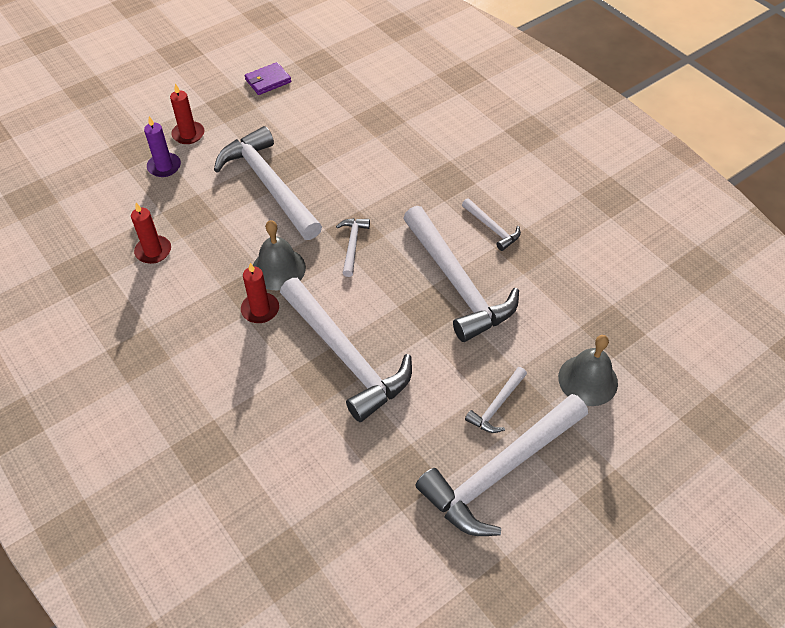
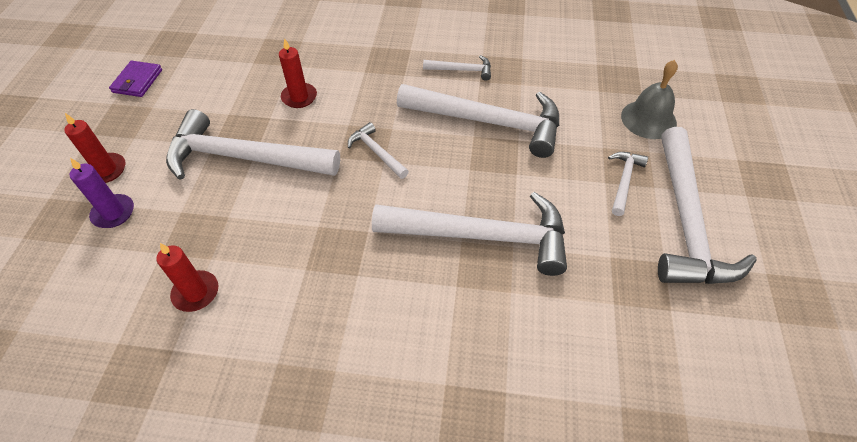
camera: 45 degrees left, 0 degrees up
(260, 309) = (365, 259): red candle -> red candle (299, 97)
(278, 268) = (339, 215): grey bell -> none
(496, 406) = (624, 181): white hammer -> white hammer turned 150 degrees counterclockwise

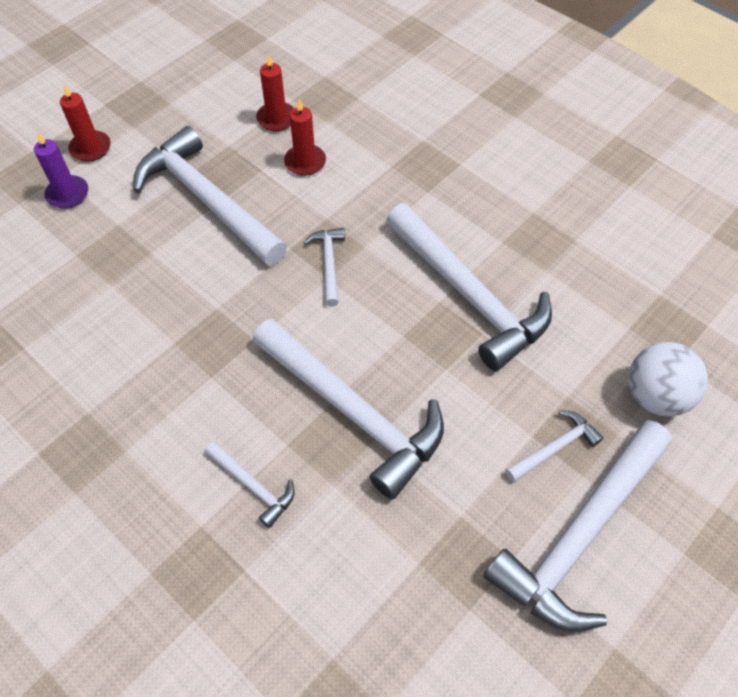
camera: 35 degrees right, 5 degrees up
(137, 81) = (177, 67): purple wallet -> none
(196, 292) = (75, 308): red candle -> red candle (276, 118)
(462, 70) = (494, 219): white hammer -> white hammer (253, 486)
(648, 119) = (655, 396): grey bell -> white ball

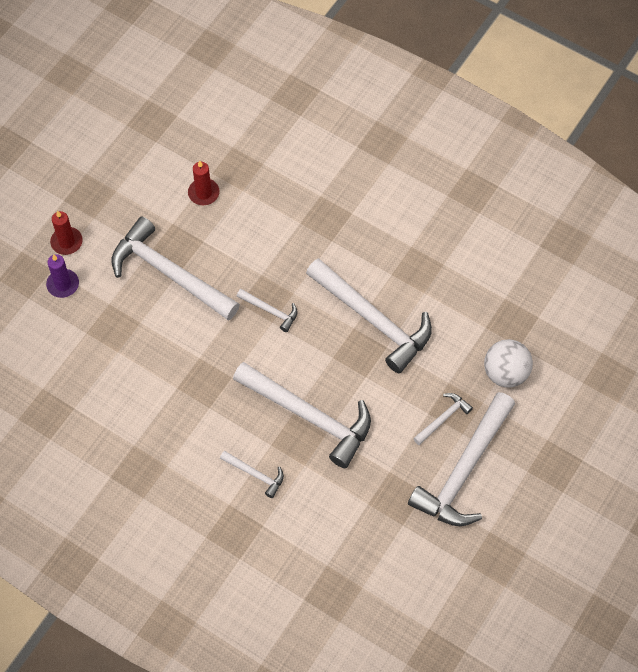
camera: 10 degrees left, 5 degrees up
(305, 162) = (234, 229): red candle -> none
(329, 263) = (270, 311): white hammer -> white hammer turned 135 degrees clockwise

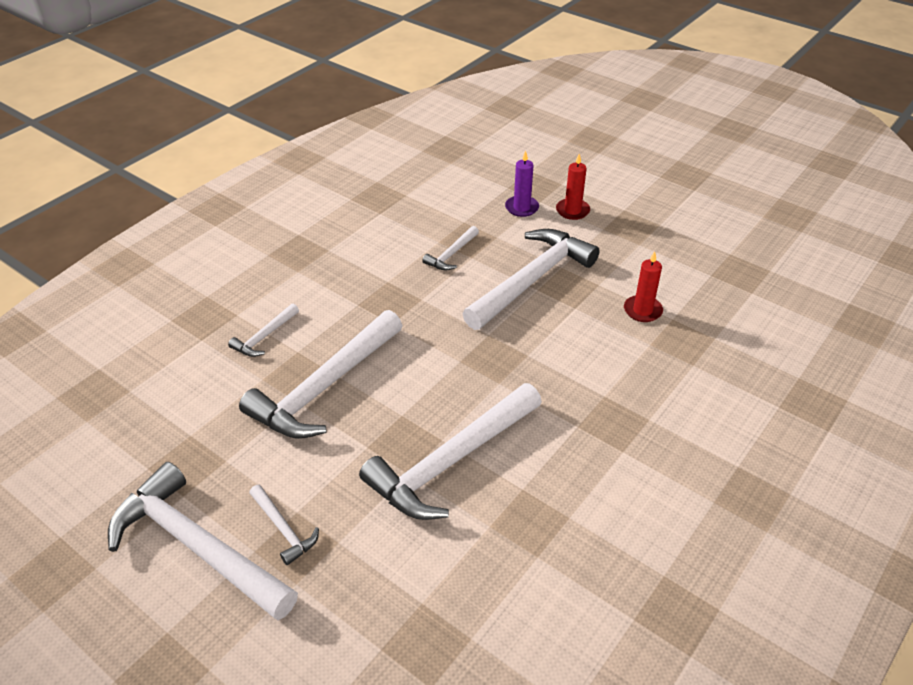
camera: 95 degrees right, 20 degrees down
(270, 311) = (475, 360): white hammer -> white hammer (451, 254)
(505, 373) = (337, 622): white ball -> none

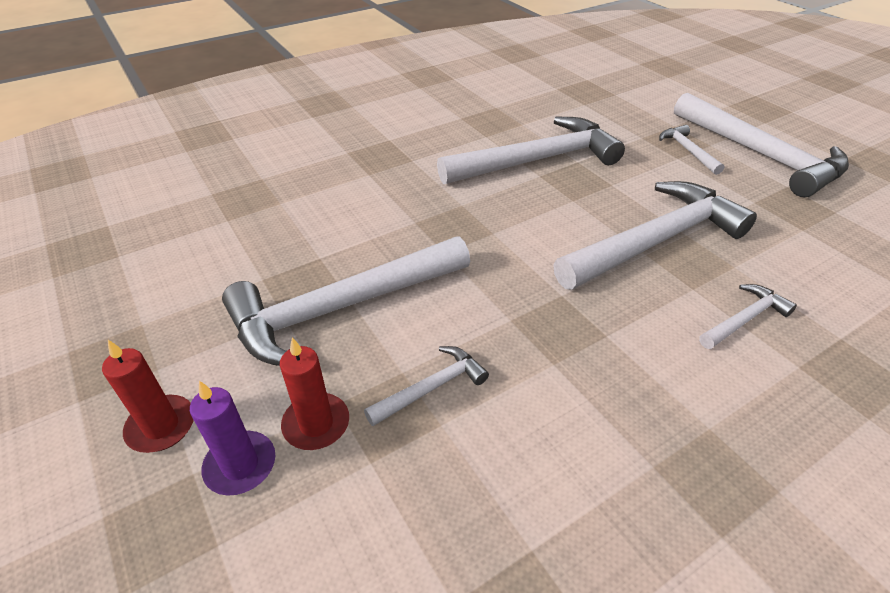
camera: 160 degrees left, 0 degrees up
(642, 310) = (248, 235): red candle -> red candle (316, 424)

